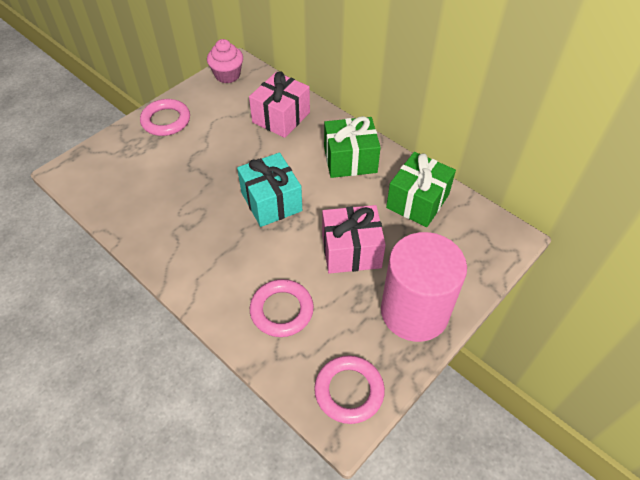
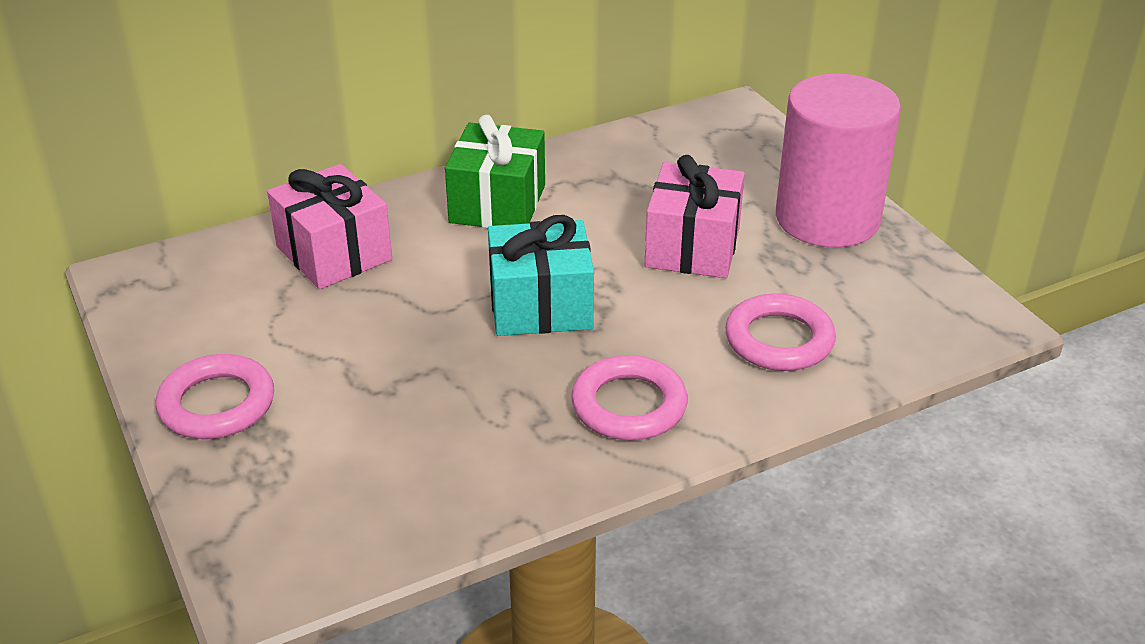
camera: 70 degrees left, 15 degrees down
(227, 75) = (148, 295): pink cupcake -> none
(349, 391) = (940, 306): pink ring -> pink ring (629, 405)
(417, 201) = (627, 165): green gift -> none

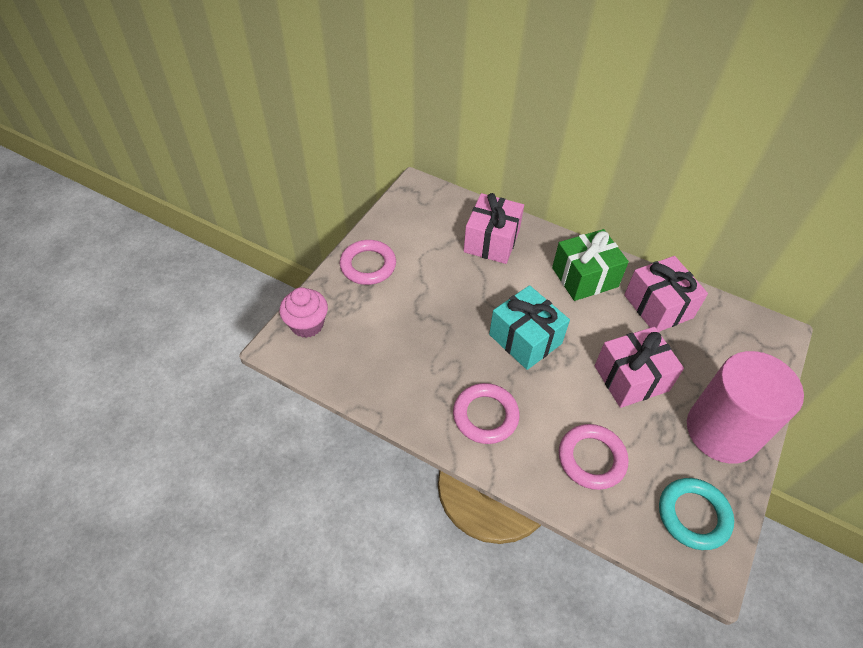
camera: 55 degrees right, 15 degrees up
(253, 535) = (307, 324): none -> pink cupcake
(609, 171) = (658, 306): none -> pink gift
(918, 298) = (693, 515): none -> turquoise ring

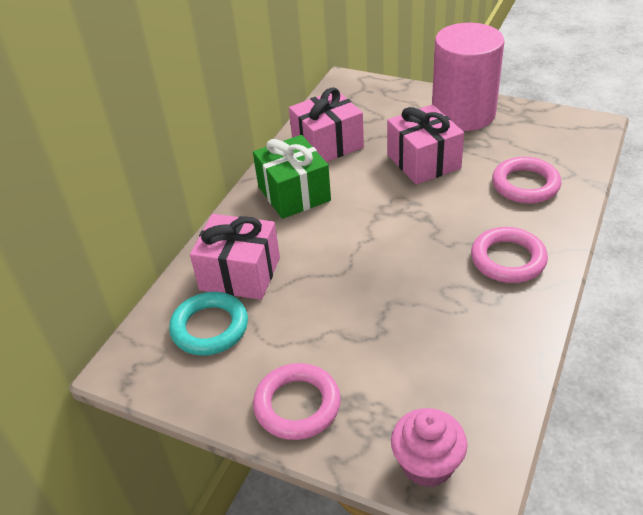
camera: 90 degrees left, 10 degrees down
(525, 339) = (394, 235): turquoise gift -> none
(693, 515) = (552, 130): turquoise ring -> turquoise ring (210, 327)

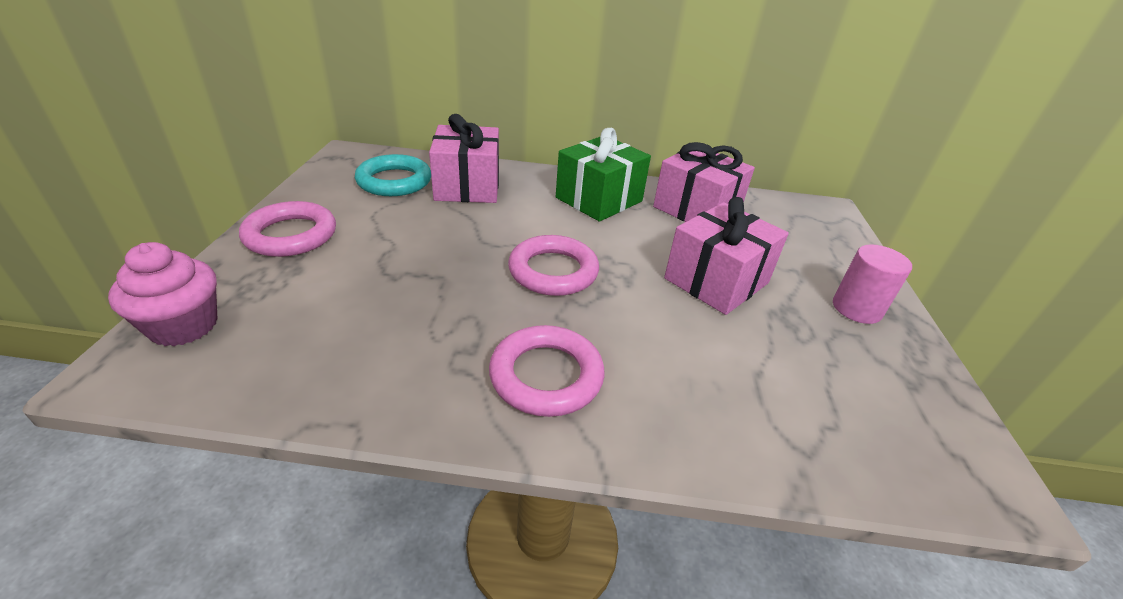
camera: 65 degrees right, 5 degrees down
(463, 114) = (856, 308): pink cylinder -> pink cylinder, size x0.48
(525, 185) = (732, 387): pink ring -> pink ring (553, 271)

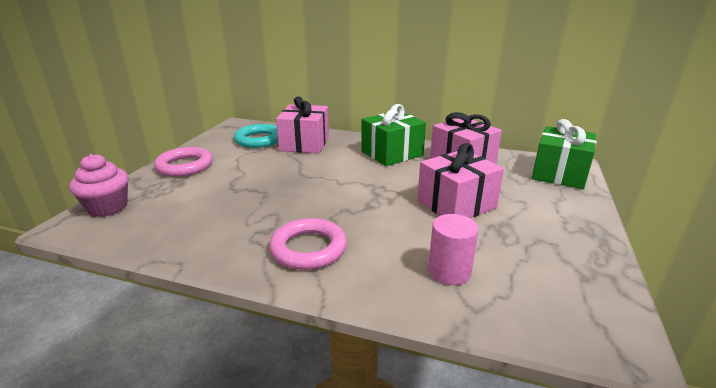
camera: 15 degrees right, 10 degrees down
(553, 271) = (340, 192): pink ring -> none
(820, 224) = (559, 173): none -> green gift
(856, 308) = (562, 227): pink cylinder -> pink cylinder (449, 271)

